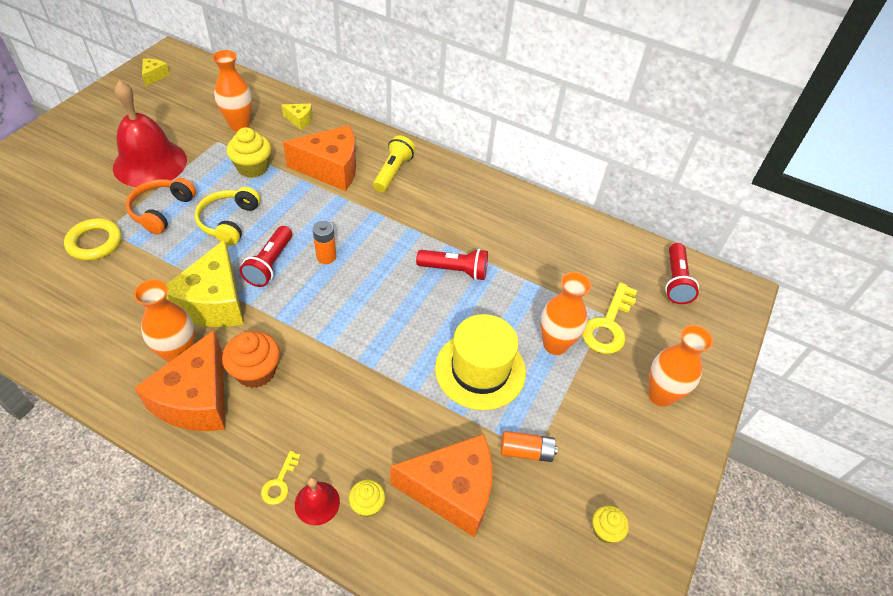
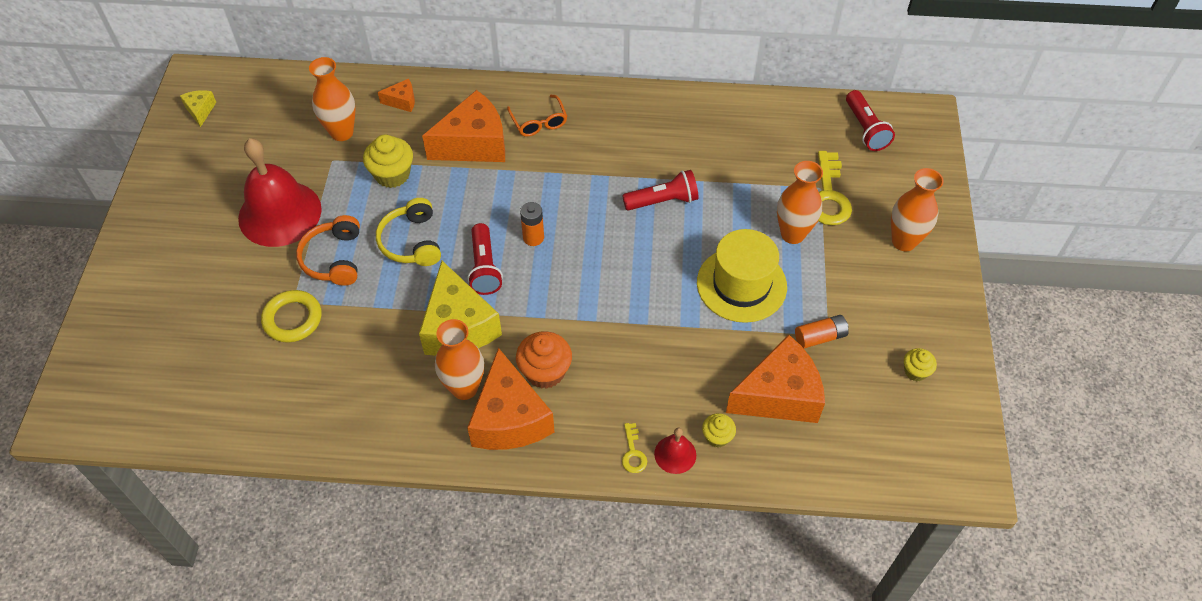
camera: 20 degrees left, 5 degrees up
(300, 120) = (402, 101): yellow cheese -> orange cheese
(393, 172) = (539, 122): yellow flashlight -> orange glasses

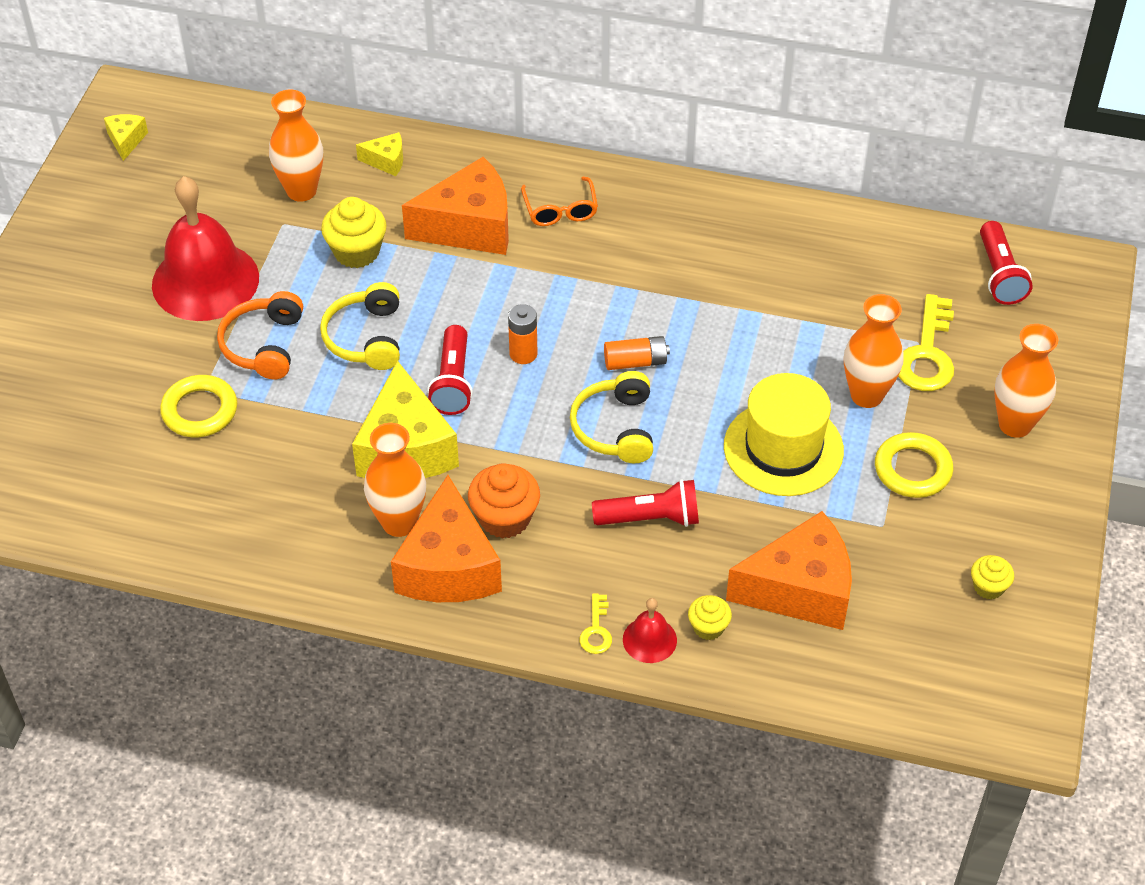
camera: 10 degrees right, 5 degrees down
(402, 101) = (386, 161): orange cheese -> yellow cheese
(614, 286) = (615, 428): none -> yellow headphones
(663, 201) = (703, 331): red flashlight -> red flashlight (650, 518)
(820, 337) = (872, 527): orange battery -> orange battery (635, 362)
(839, 287) = (912, 469): none -> yellow ring

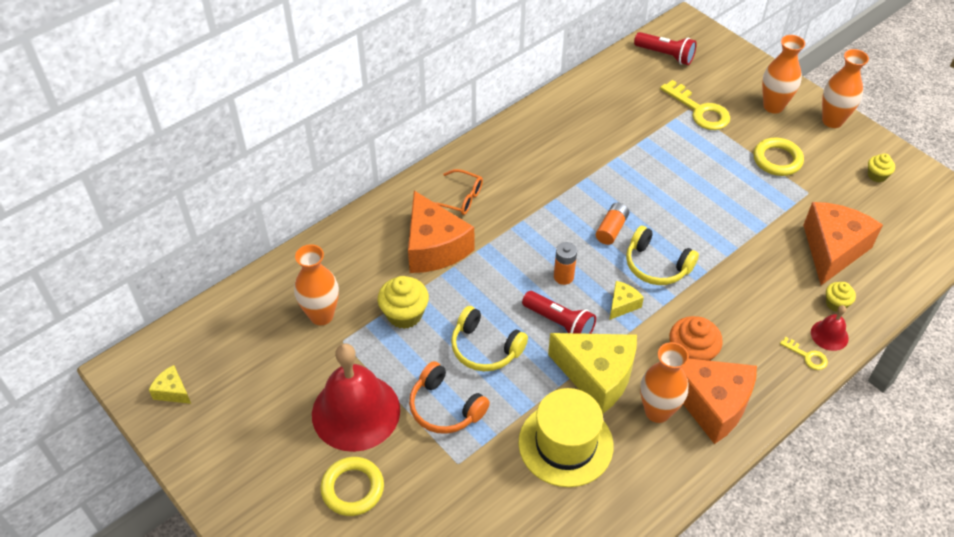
camera: 55 degrees left, 0 degrees up
(199, 410) = (475, 476): yellow ring -> yellow ring (352, 489)
(386, 161) = (337, 258): yellow cheese -> yellow cheese (622, 305)
(469, 226) = (434, 247): orange cheese -> orange cheese turned 135 degrees clockwise
(650, 518) = (738, 286): red flashlight -> none
(783, 448) = (725, 202): yellow hat -> yellow hat (565, 444)
(866, 395) = (711, 149): orange vase -> orange vase (832, 121)

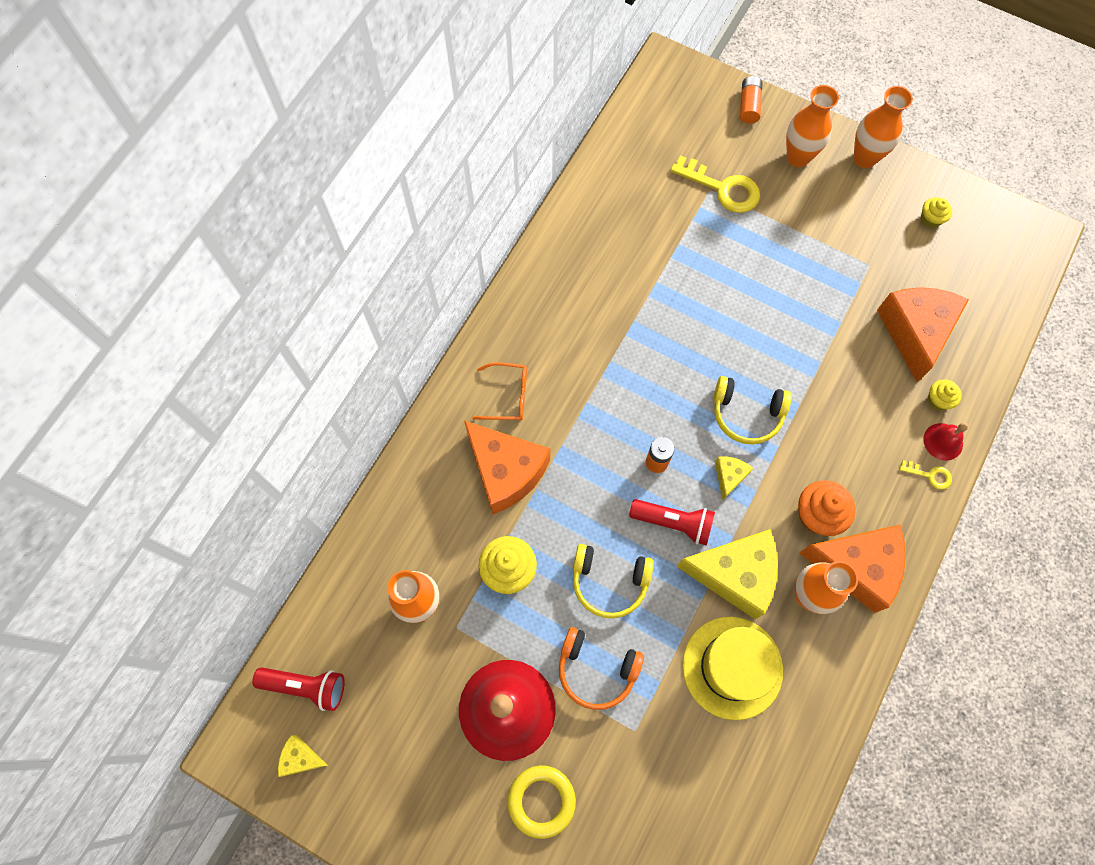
camera: 20 degrees left, 20 degrees up
(611, 229) = (684, 382): orange battery -> orange battery (749, 105)
(665, 55) = (660, 120): red flashlight -> red flashlight (306, 686)
(777, 160) = (824, 231): yellow ring -> none

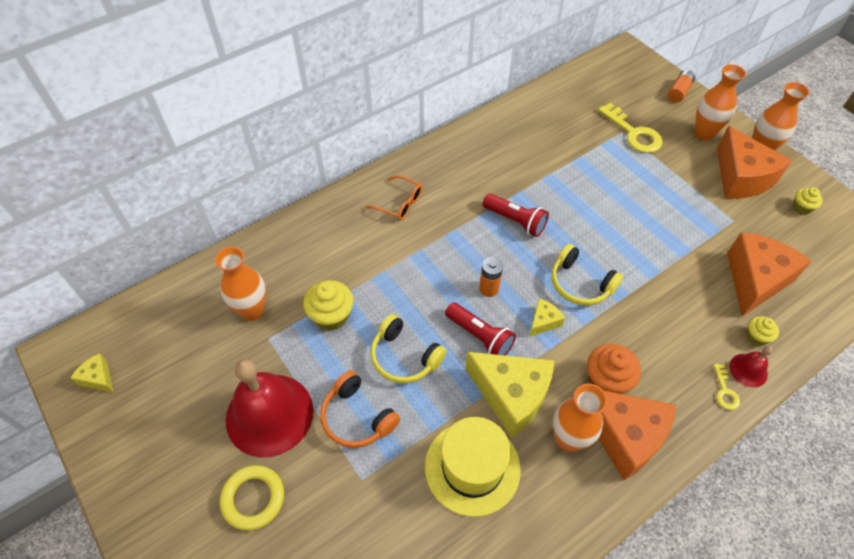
camera: 25 degrees right, 15 degrees down
(306, 686) = (136, 331): red flashlight -> red flashlight (515, 221)
(506, 471) = (369, 250): orange cheese -> orange cheese (741, 177)
(930, 475) = (725, 391): yellow key -> yellow key turned 45 degrees clockwise

